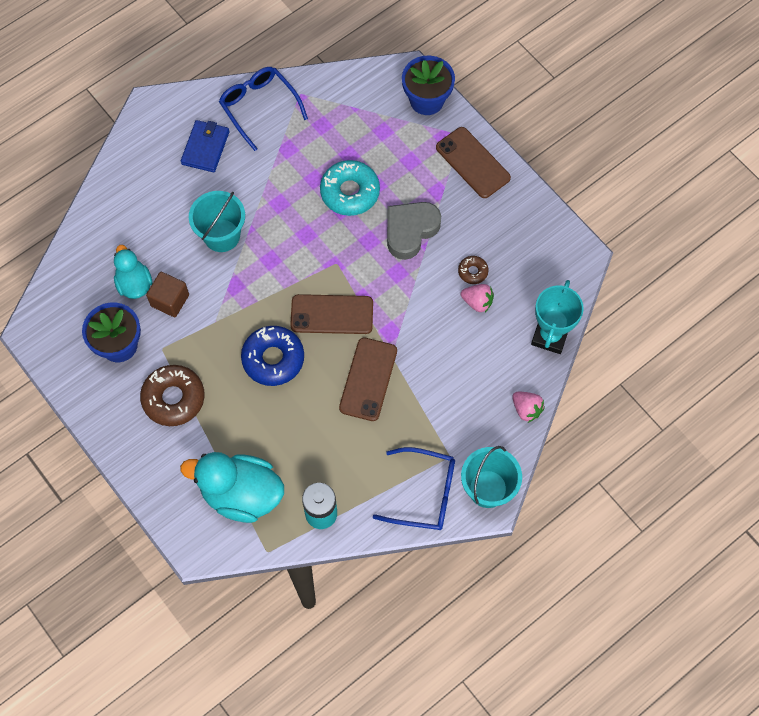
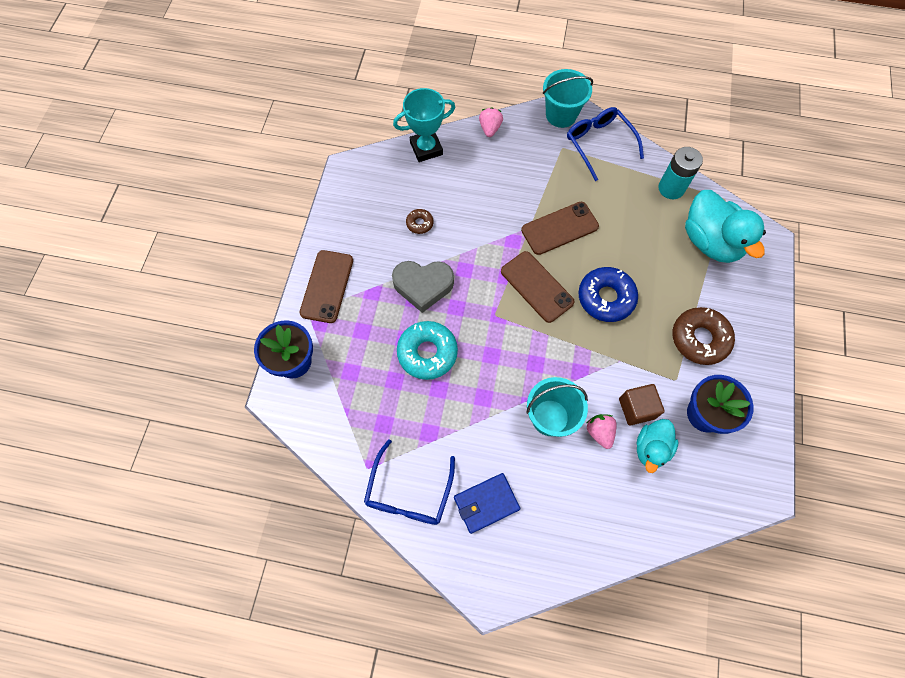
camera: 130 degrees left, 0 degrees up
(477, 302) = (440, 205): pink strawberry -> pink strawberry (599, 432)

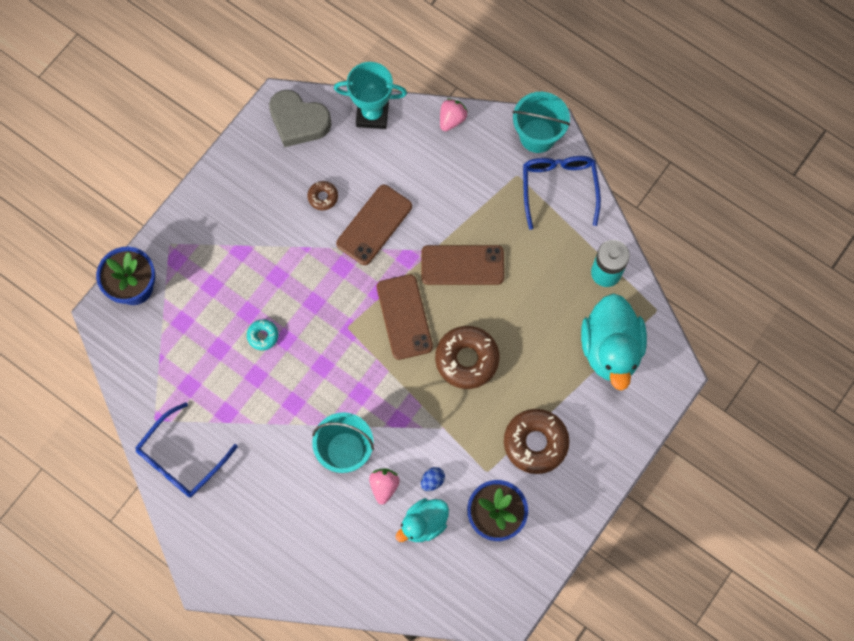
camera: 25 degrees right, 5 degrees up
(327, 286) = (199, 224): brown phone -> brown phone (374, 225)
(423, 286) = (293, 266): grey heart -> grey heart (298, 121)
(427, 353) = (263, 336): turquoise donut -> turquoise donut, size x0.50
(486, 503) = (245, 501): blue wallet -> none
(606, 298) = (467, 359): blue donut -> brown donut
(636, 408) = (432, 481): brown cube -> blue egg

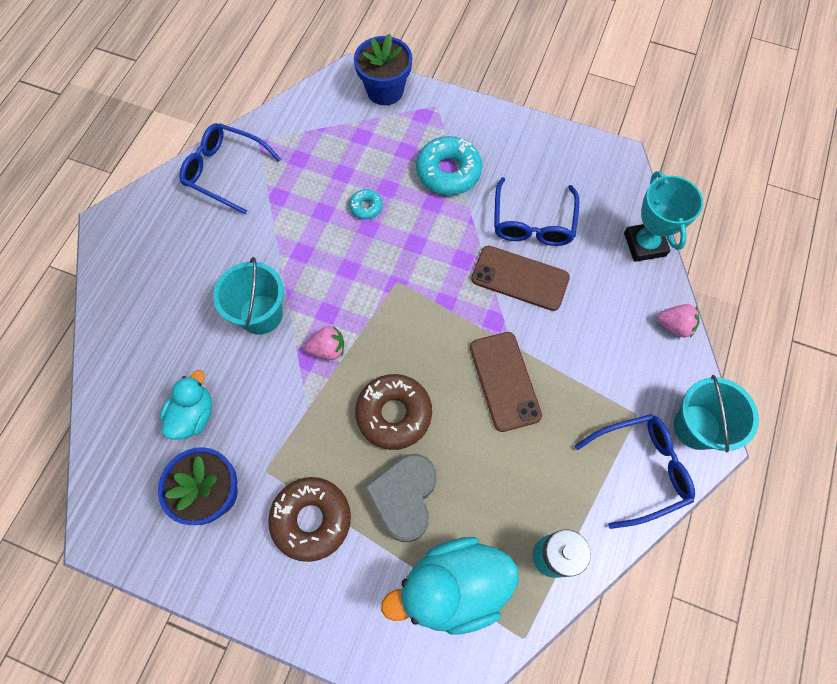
camera: 75 degrees right, 5 degrees down
(248, 253) = (448, 172): none -> turquoise donut
(298, 121) = (606, 179): grey heart -> grey heart (404, 497)
(323, 197) = (533, 222): brown donut -> blue glasses
(384, 486) = (229, 363): pink strawberry -> pink strawberry (328, 349)
(404, 317) = (425, 335): brown phone -> none
(424, 523) = (193, 415): turquoise duck -> turquoise duck turned 75 degrees clockwise
(432, 481) = (244, 412): blue egg -> none

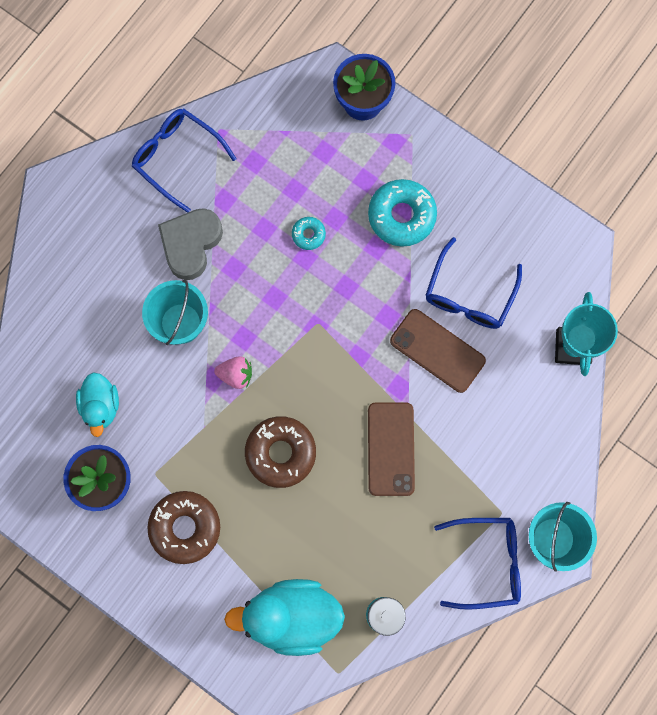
camera: 15 degrees right, 10 degrees up
(193, 415) = (101, 406): turquoise duck -> turquoise duck turned 135 degrees clockwise
(404, 497) = (270, 530): grey heart -> grey heart (191, 244)
(674, 326) = (569, 438): pink strawberry -> none

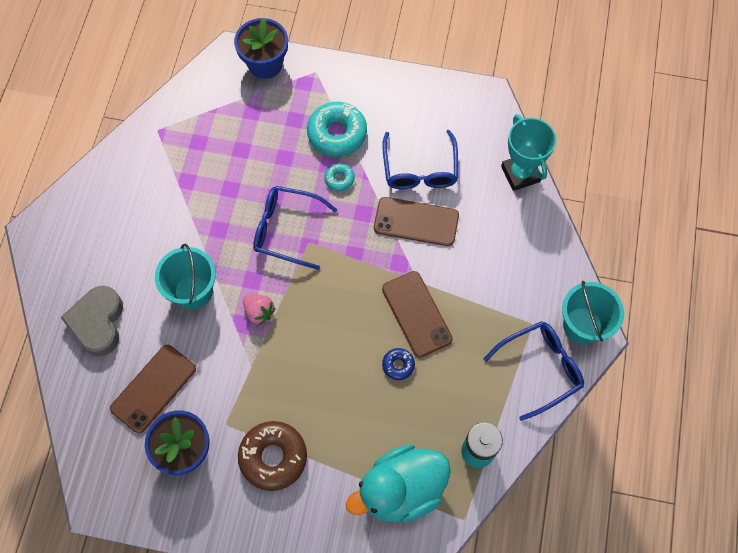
camera: 25 degrees left, 10 degrees down
(101, 406) = (153, 388): turquoise duck -> brown phone
(177, 158) = (132, 165): blue glasses -> blue glasses (287, 230)
(191, 244) = (174, 226): grey heart -> grey heart (98, 323)
(236, 375) = (259, 312): pink strawberry -> pink strawberry turned 60 degrees clockwise
(280, 453) = (327, 358): brown donut -> none
(308, 234) = (268, 178): turquoise donut -> turquoise donut (339, 179)
(347, 493) = (398, 365): none -> blue donut

